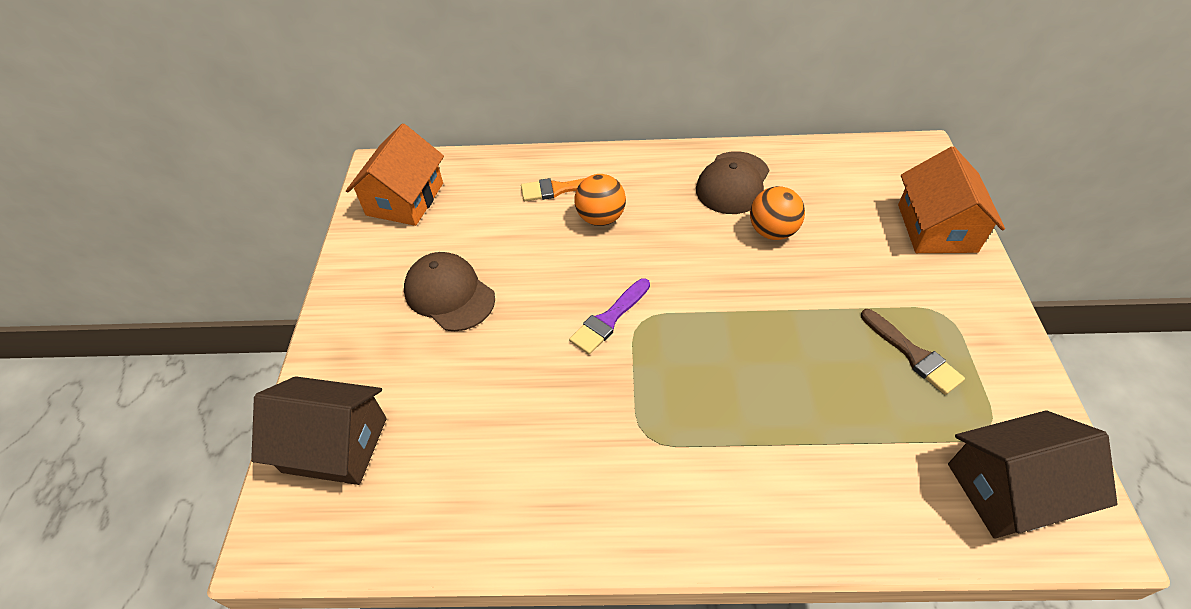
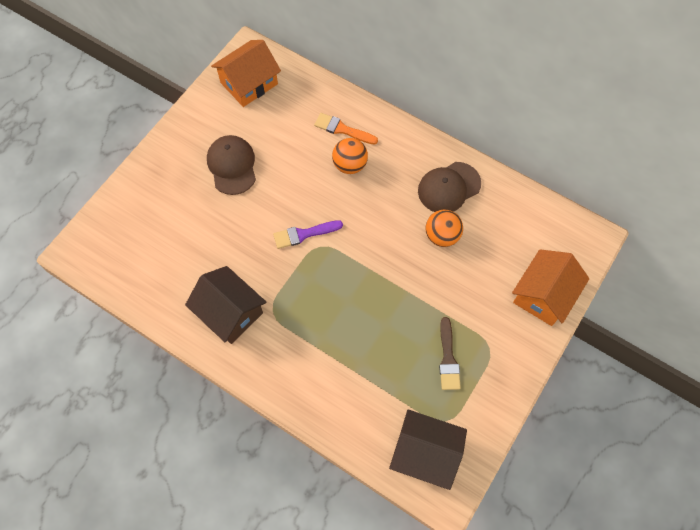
camera: 30 degrees right, 15 degrees up
(335, 444) = (126, 220): brown house -> brown house (230, 312)

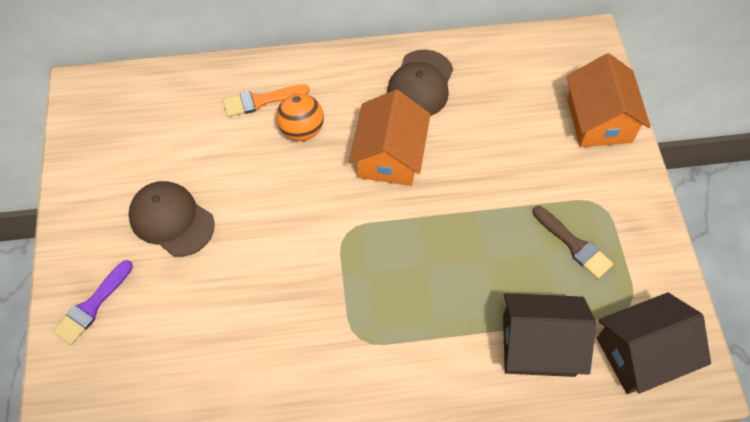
camera: 40 degrees left, 5 degrees down
(230, 312) = (313, 376): brown house -> brown house (538, 345)
(249, 83) = (112, 122): orange house -> orange house (389, 156)
(304, 234) = (318, 233): purple brush -> purple brush (92, 306)
(442, 236) = (457, 134): orange ball -> none

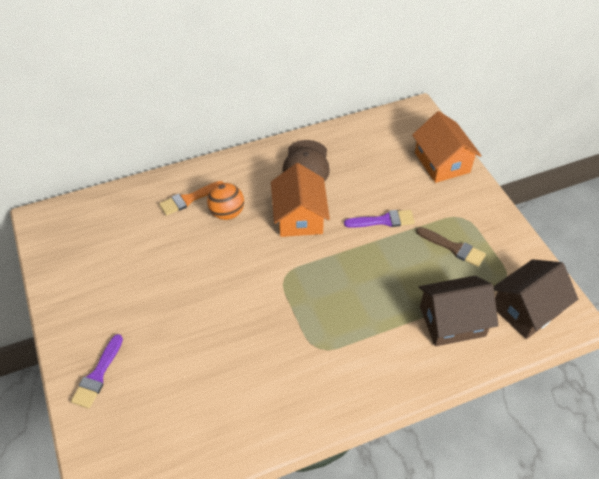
camera: 15 degrees left, 10 degrees down
(171, 220) = (144, 297): brown cap -> none
(494, 185) = (383, 220): none -> purple brush

